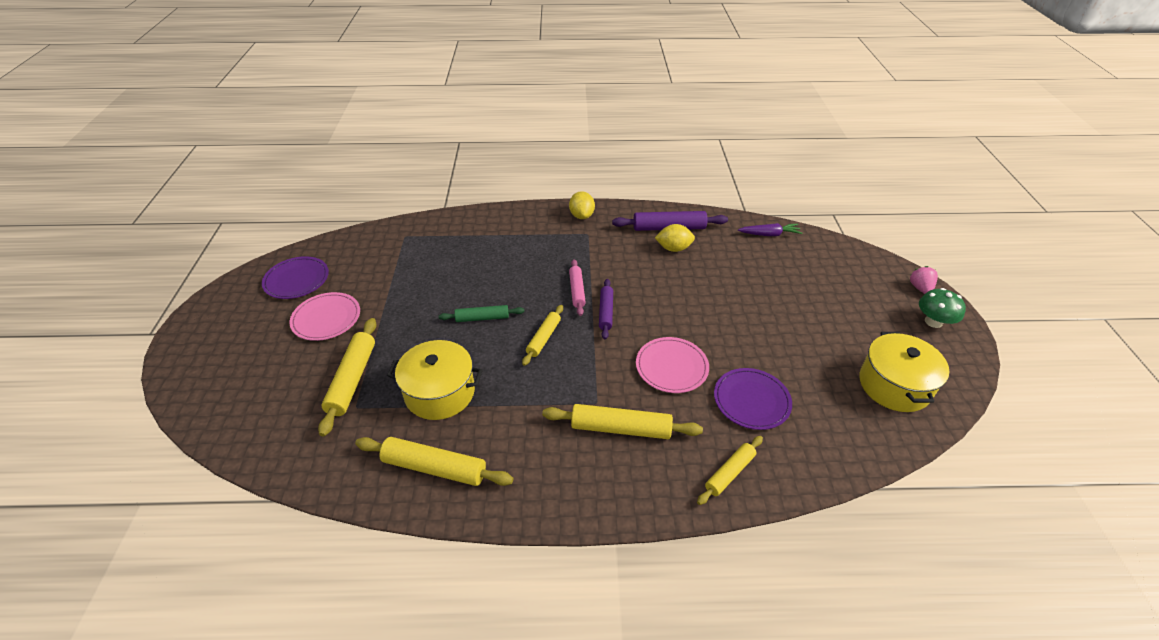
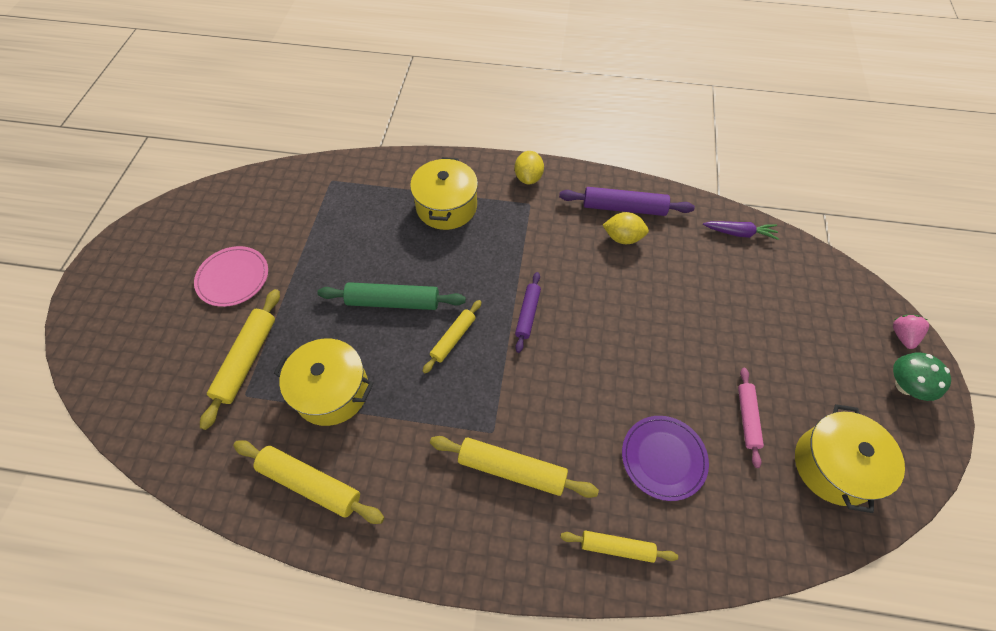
camera: 10 degrees right, 15 degrees up
(296, 280) = (211, 223): purple plate -> none
(482, 318) = (393, 302): green rolling pin -> green rolling pin, size x1.59
(514, 243) = (446, 206): none -> yellow pot
(577, 291) = (502, 281): pink rolling pin -> pink rolling pin (747, 418)
(671, 367) = (584, 399): pink plate -> none
(729, 473) = (617, 547): yellow rolling pin -> yellow rolling pin turned 45 degrees clockwise

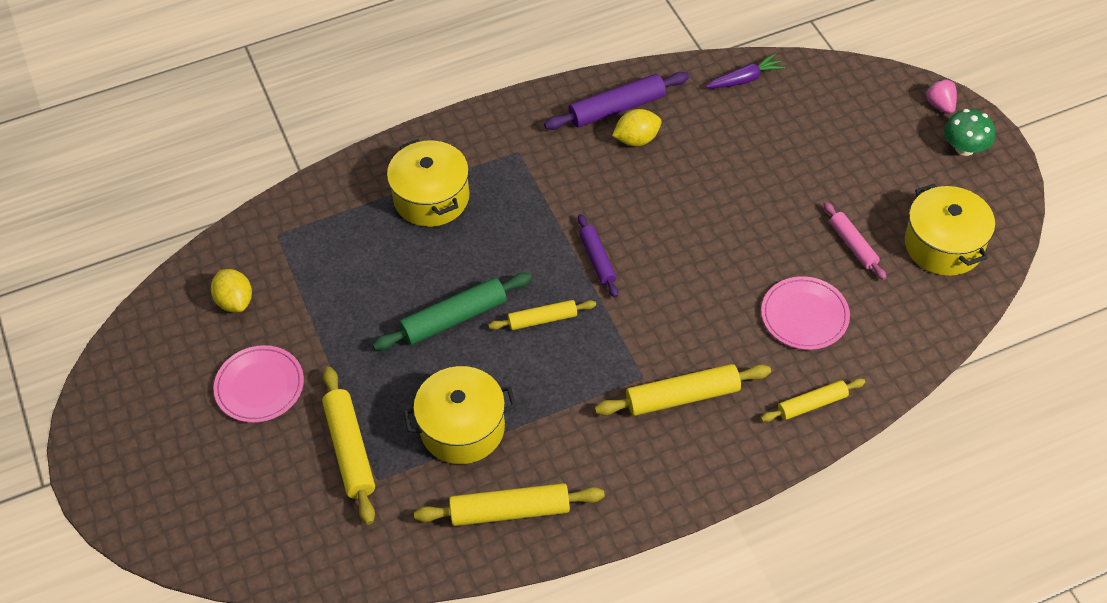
camera: 30 degrees left, 5 degrees down
(453, 338) = (542, 319): yellow rolling pin -> yellow rolling pin turned 75 degrees clockwise
(528, 178) = (495, 125): yellow lemon -> yellow lemon (235, 301)
(663, 458) = (804, 315): purple plate -> pink plate

